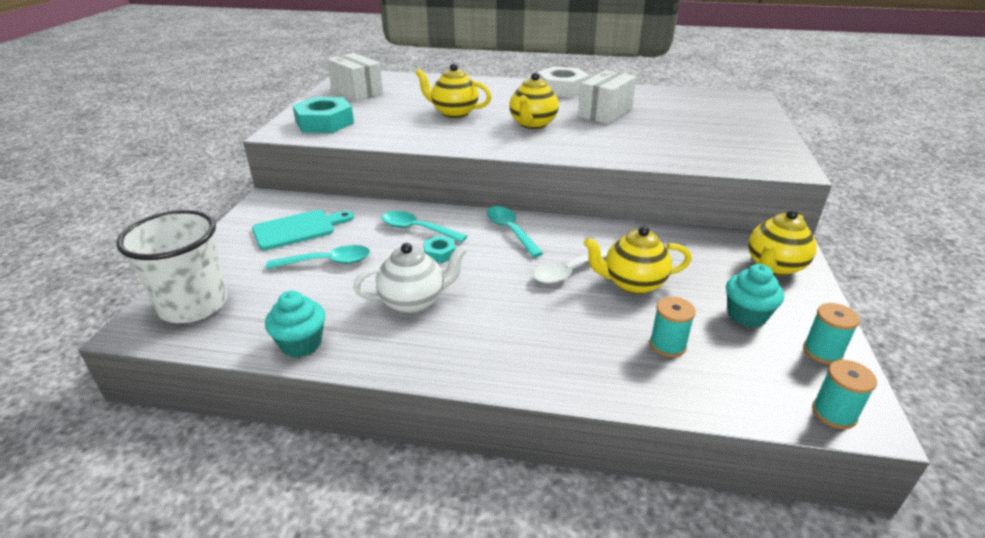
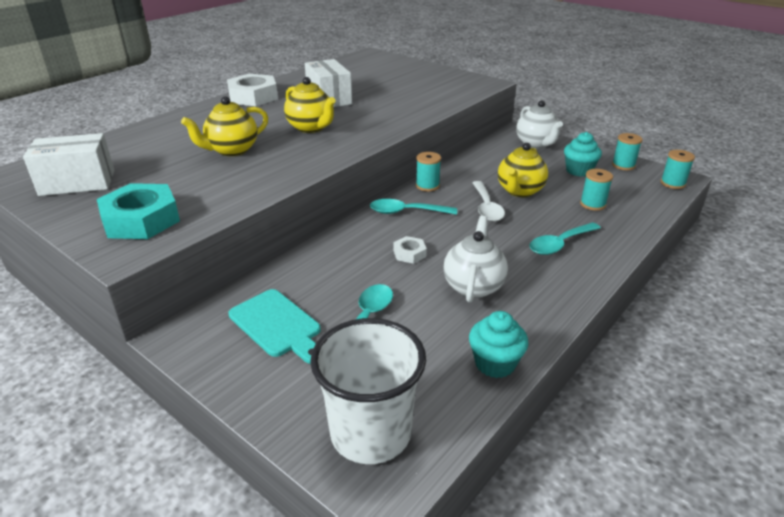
camera: 60 degrees left, 0 degrees up
(298, 229) = (277, 325): turquoise cutting board -> turquoise cutting board turned 135 degrees clockwise
(417, 229) = (357, 254): turquoise spoon -> turquoise spoon (560, 244)
(440, 253) = (409, 253): turquoise nut -> white nut
(573, 227) = (427, 186): none -> turquoise spool
(774, 266) = (536, 144): yellow teapot -> white teapot

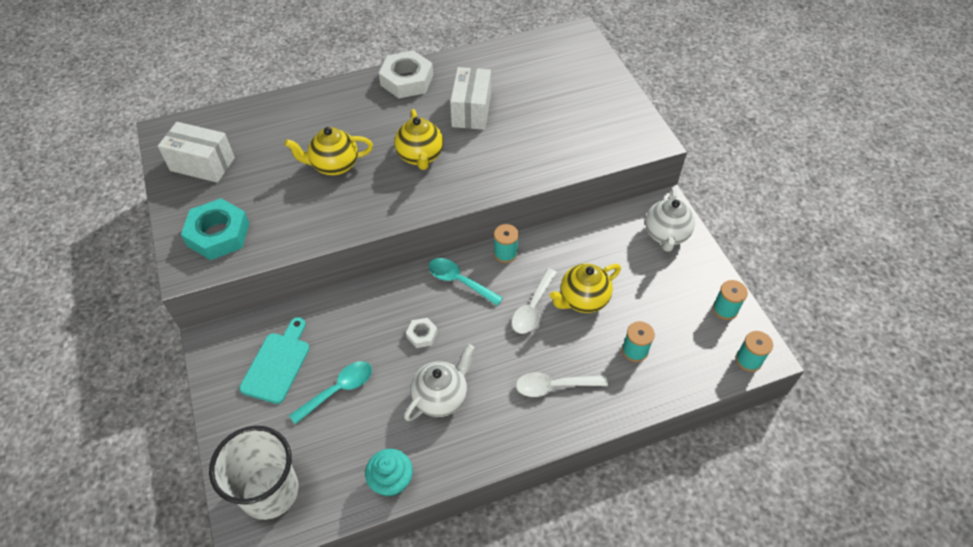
camera: 30 degrees right, 20 degrees up
(277, 325) = (277, 364): turquoise cutting board -> turquoise cutting board turned 150 degrees counterclockwise
(560, 244) = (554, 386): turquoise spoon -> white spoon
(578, 171) = (669, 296): turquoise cupcake -> none

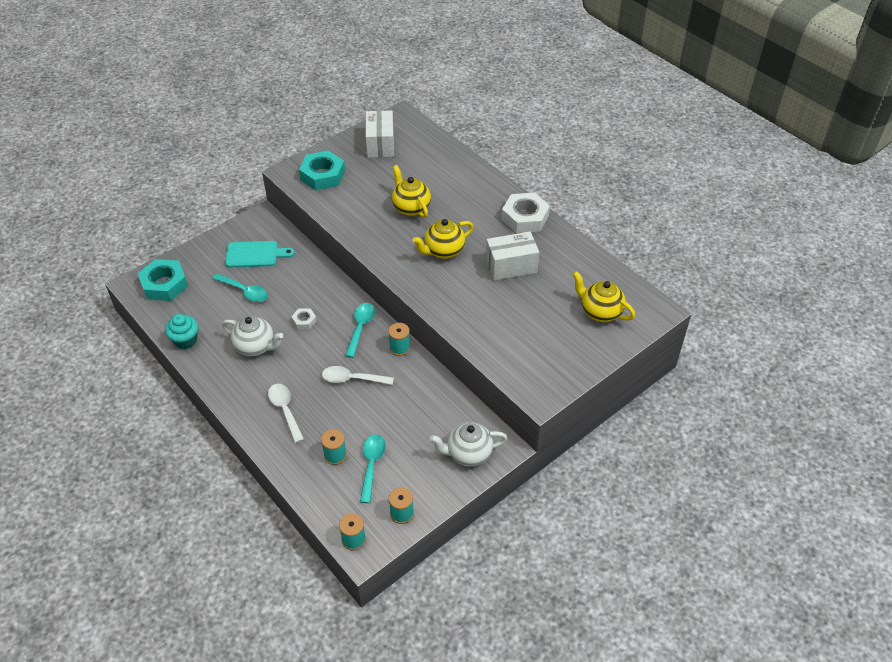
camera: 70 degrees right, 5 degrees down
(270, 491) = (164, 284): white cup -> turquoise nut
(583, 300) = (373, 409): yellow teapot -> yellow teapot (600, 312)
(657, 319) = (371, 465): none -> turquoise spoon

